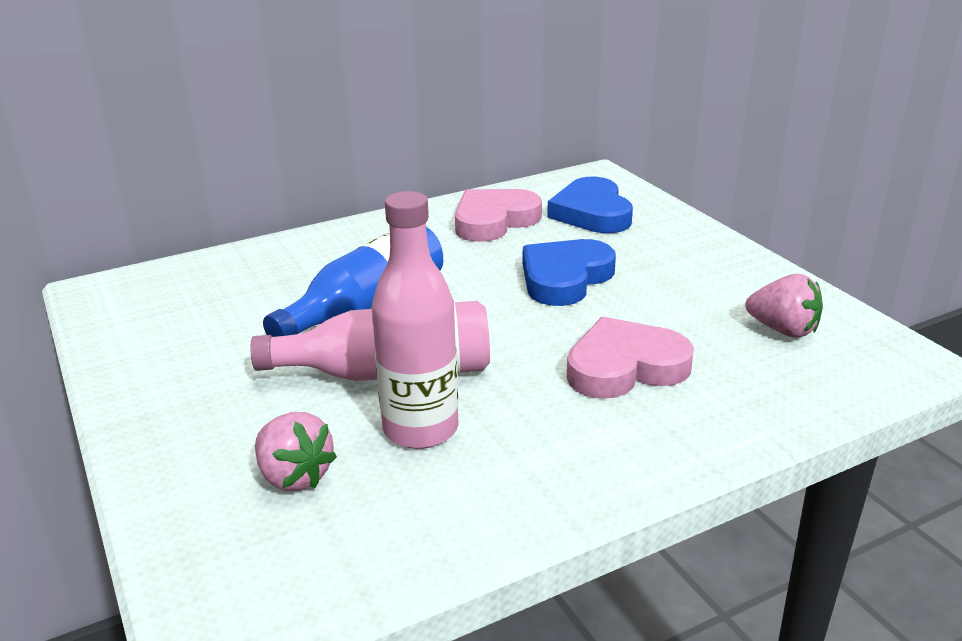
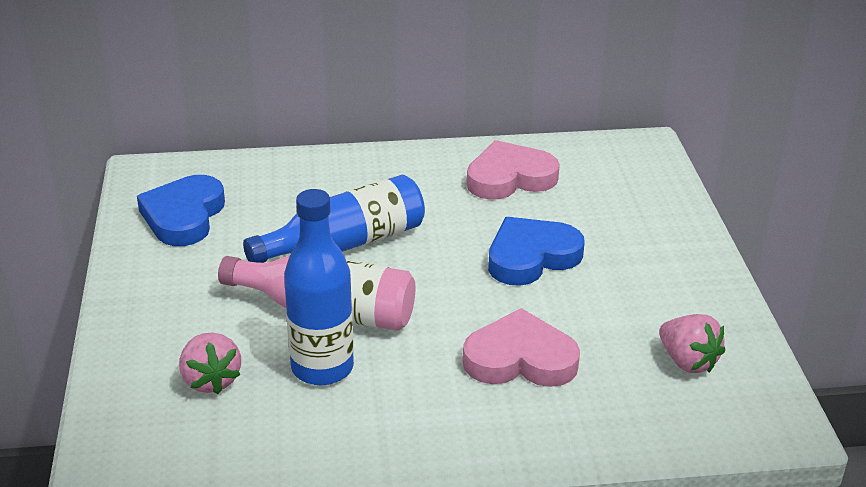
camera: 20 degrees right, 5 degrees up
(420, 429) = (322, 368): pink bottle -> blue bottle
(592, 213) = (607, 190): blue heart -> blue heart (184, 216)

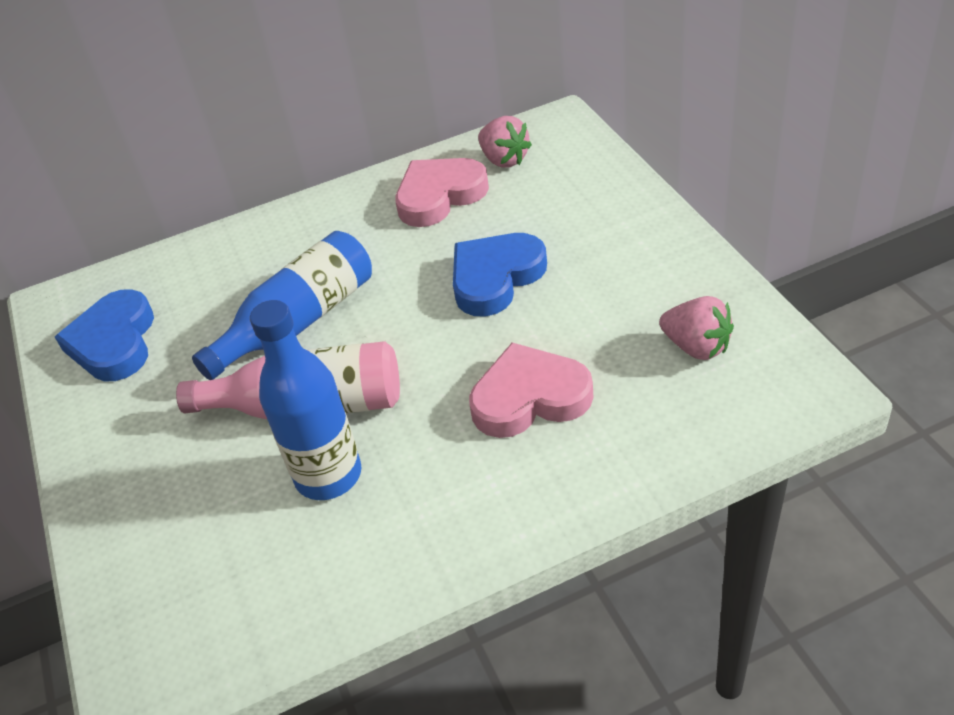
camera: 10 degrees left, 10 degrees up
(211, 380) = (213, 530): pink strawberry -> pink strawberry (504, 159)

